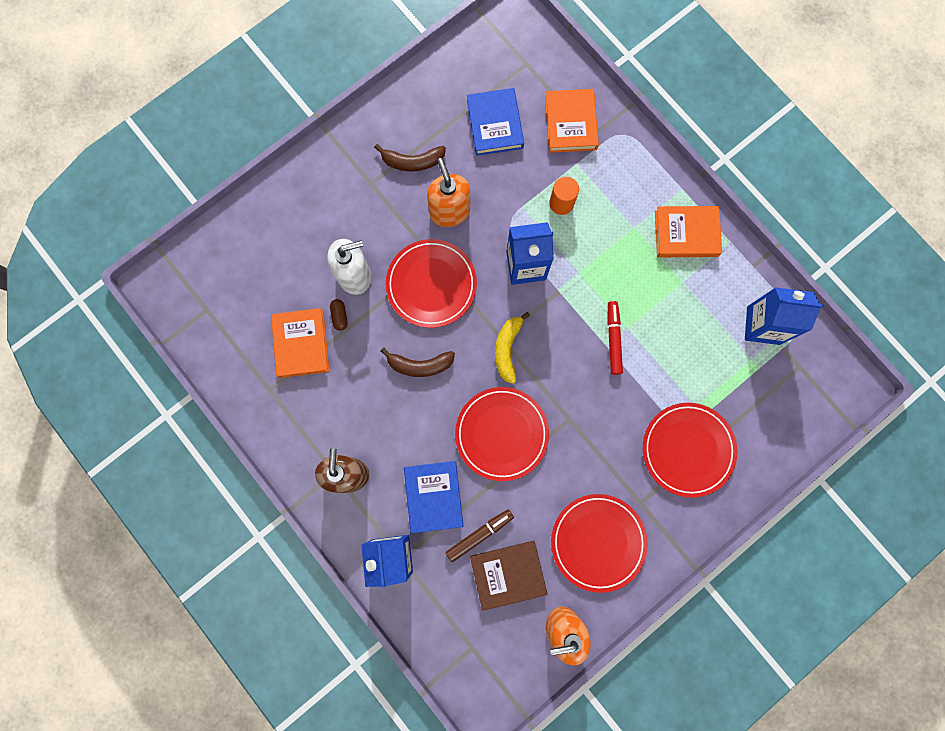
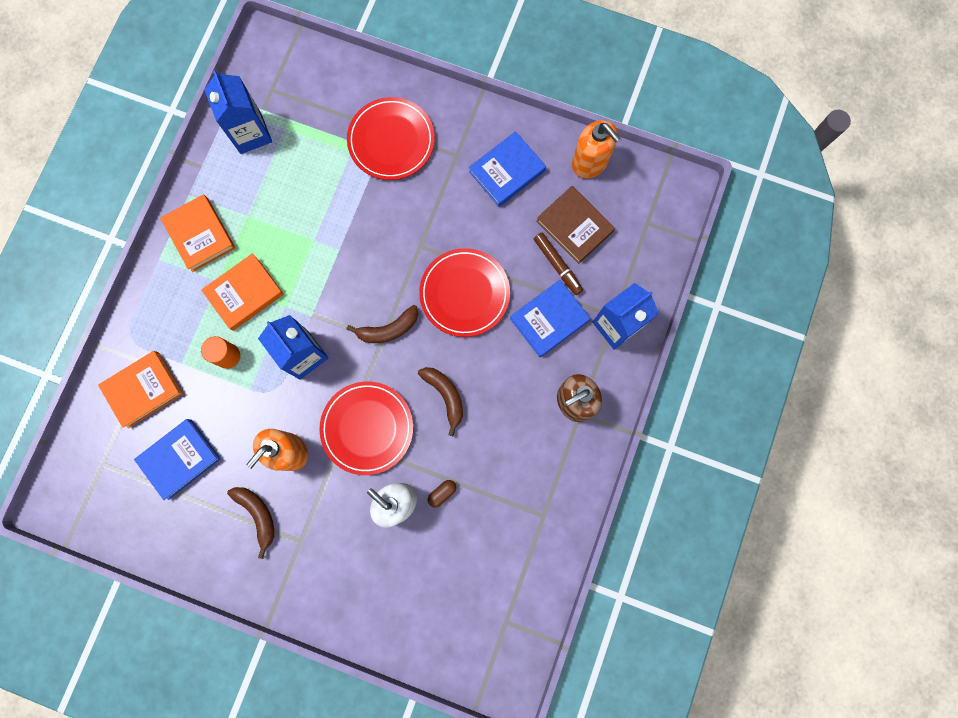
camera: 120 degrees left, 0 degrees up
(301, 344) = (487, 512): orange book -> orange book (244, 293)
(479, 535) = (557, 265): brown marker -> brown marker turned 150 degrees counterclockwise
(507, 349) = (388, 329): yellow banana -> brown banana
(598, 542) = (507, 171): red plate -> blue book
(613, 339) = (330, 246): red marker -> none

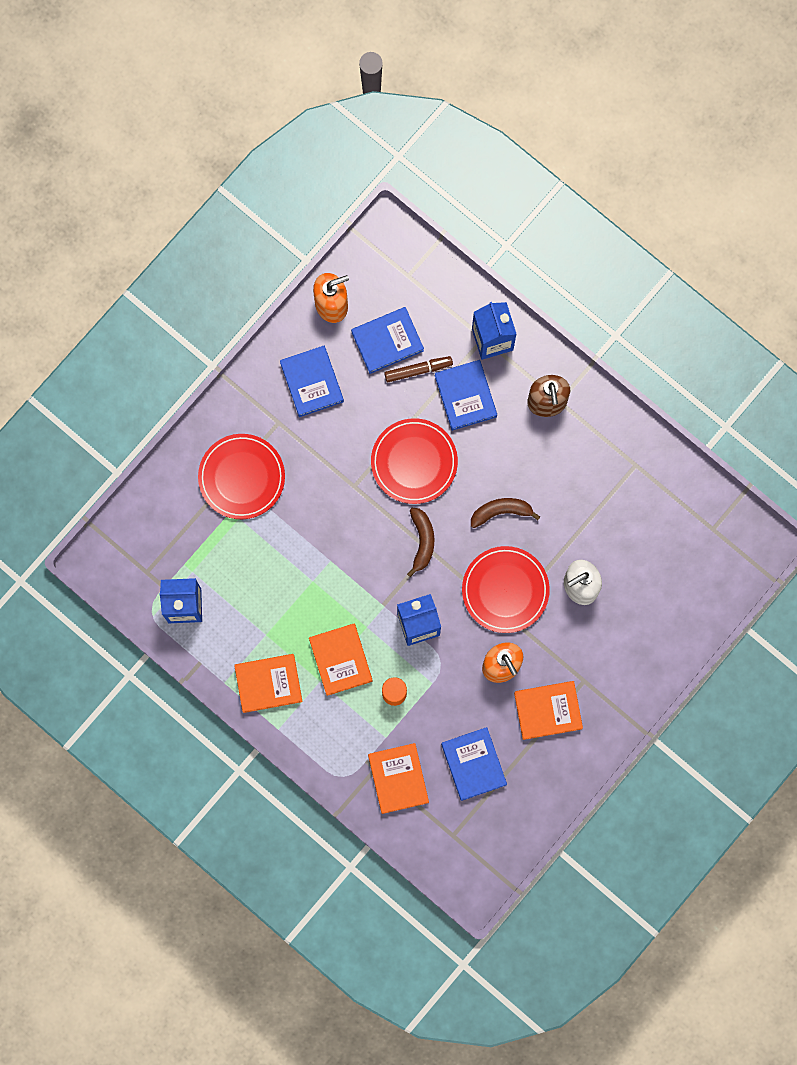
camera: 70 degrees left, 0 degrees up
(258, 515) = (548, 710): brown banana -> orange book
(442, 493) = (585, 544): brown capsule -> none
(574, 226) = (387, 341): brown book -> blue book

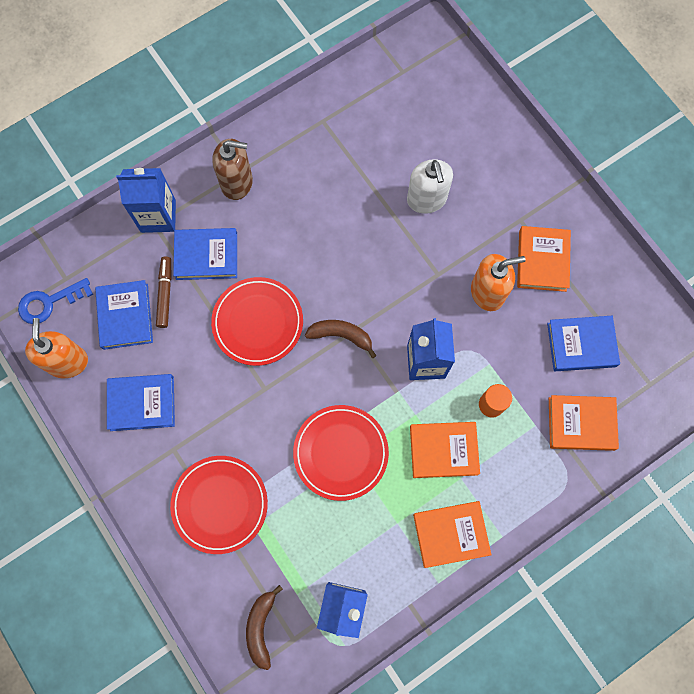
camera: 75 degrees left, 5 degrees down
(268, 683) = (450, 534): orange book -> orange book turned 75 degrees clockwise
(381, 269) = (49, 302): none -> blue key
(501, 512) = (333, 252): brown banana -> brown banana (261, 627)
(505, 590) = (412, 269): red plate -> red plate (340, 453)

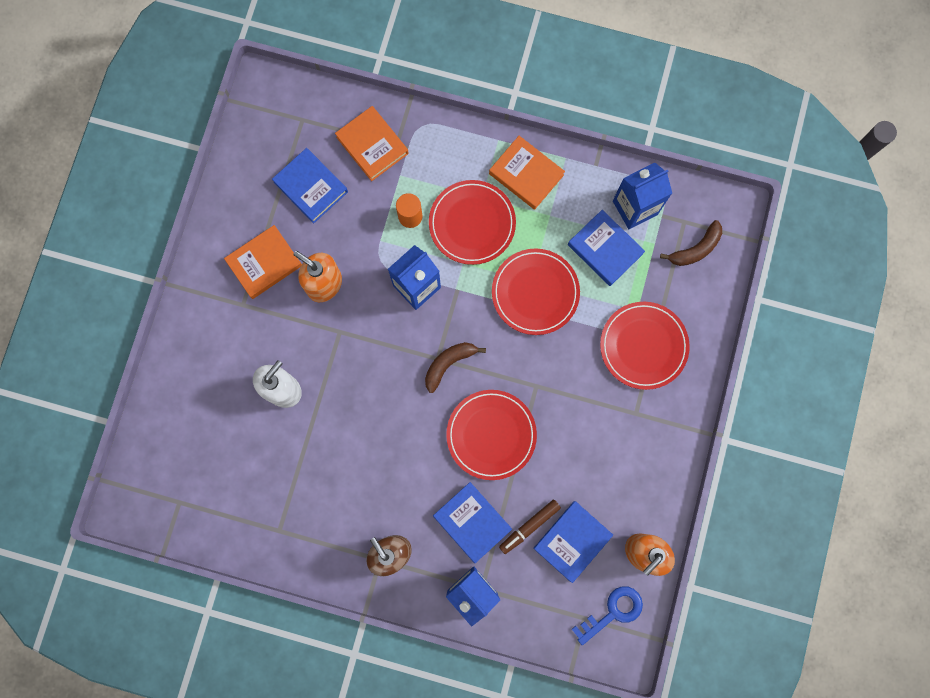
camera: 130 degrees left, 5 degrees up
(49, 302) = (613, 612): blue key -> blue key turned 60 degrees counterclockwise
(142, 403) = (624, 467): blue book -> blue book (605, 249)
(341, 335) = (448, 364): brown banana -> brown banana turned 75 degrees clockwise
(443, 450) = (472, 223): orange book -> red plate

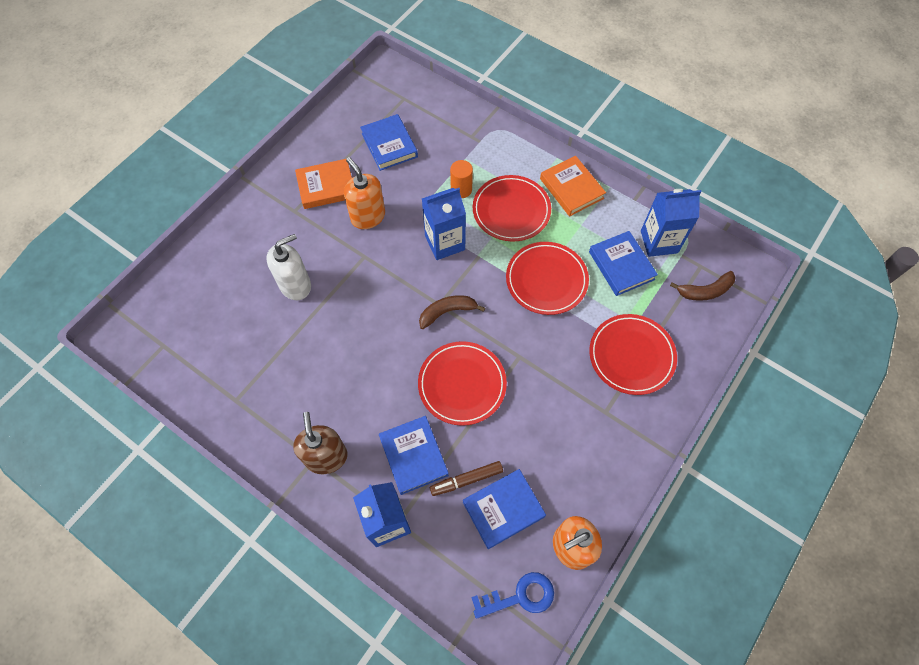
camera: 20 degrees right, 15 degrees down
(372, 145) = (451, 131): orange book -> none

